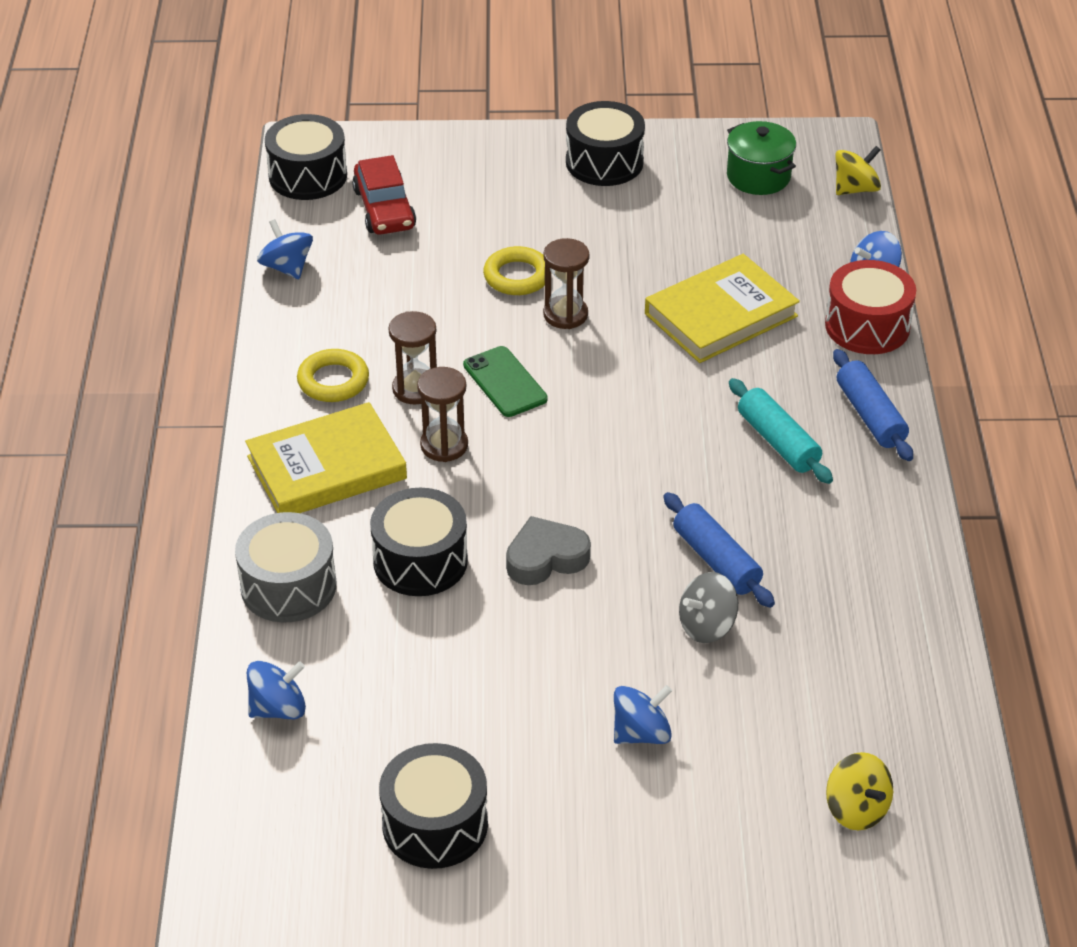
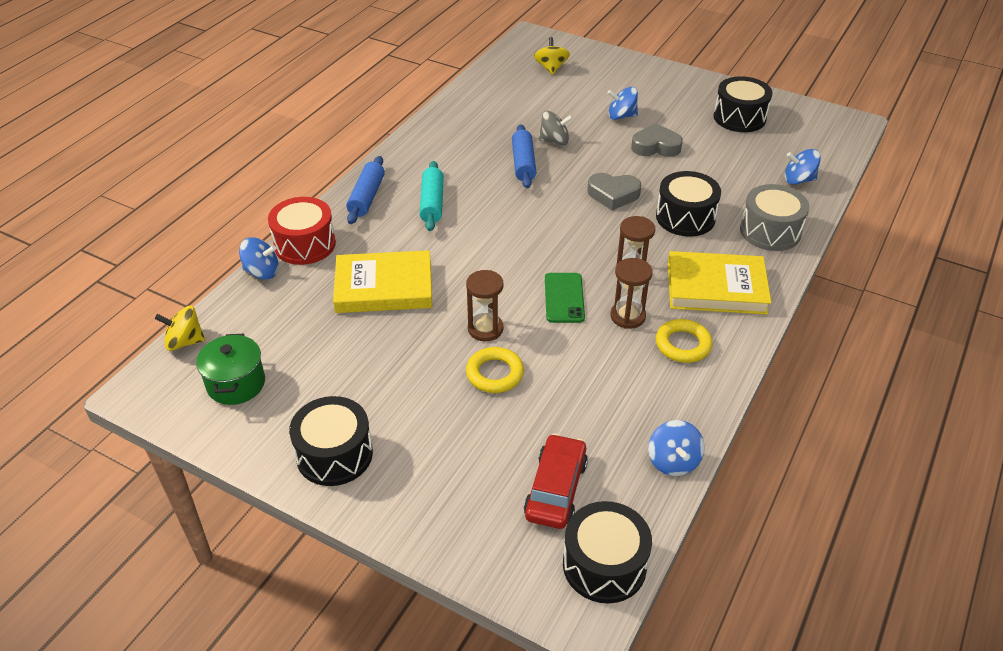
camera: 150 degrees left, 0 degrees up
(541, 684) = (655, 146): none -> grey heart

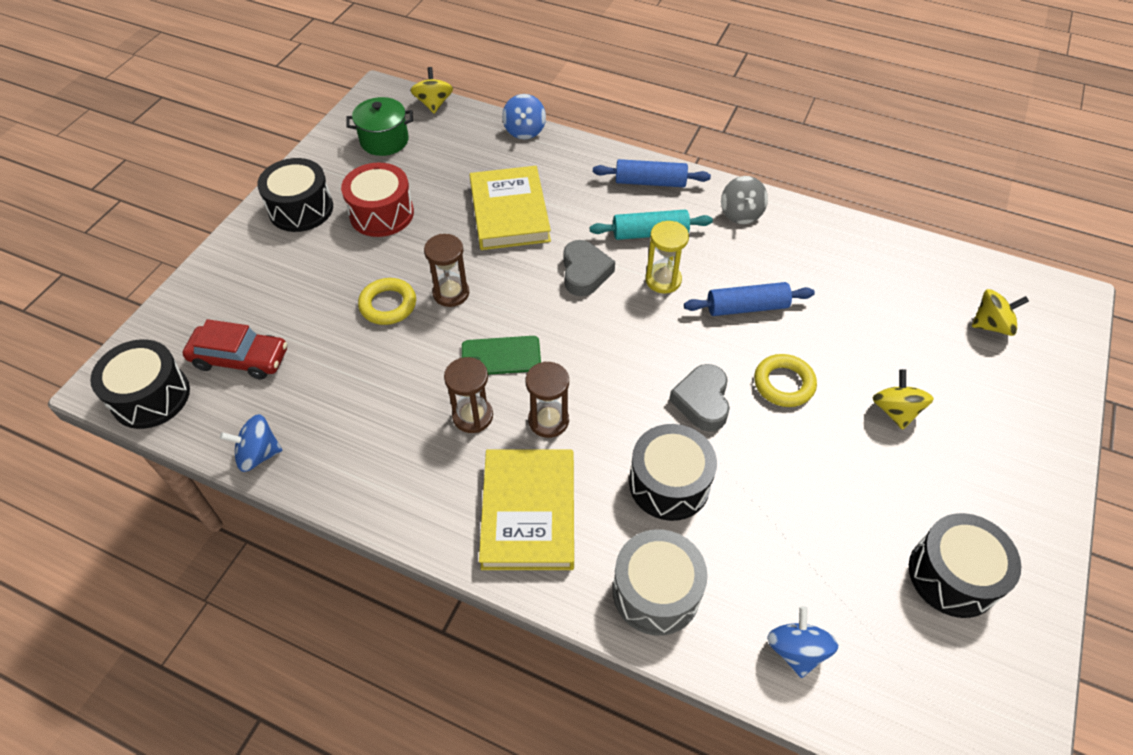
camera: 85 degrees right, 10 degrees up
(305, 244) = (567, 150): red drum -> red drum (381, 214)
(488, 201) = (663, 280): none -> yellow hourglass
(554, 141) = (806, 336): grey spinning top -> grey spinning top (741, 214)
(621, 116) = (895, 411): blue spinning top -> yellow spinning top
(655, 146) = (829, 452): grey heart -> grey heart (585, 272)
(683, 345) = (426, 470): yellow ring -> yellow ring (783, 384)

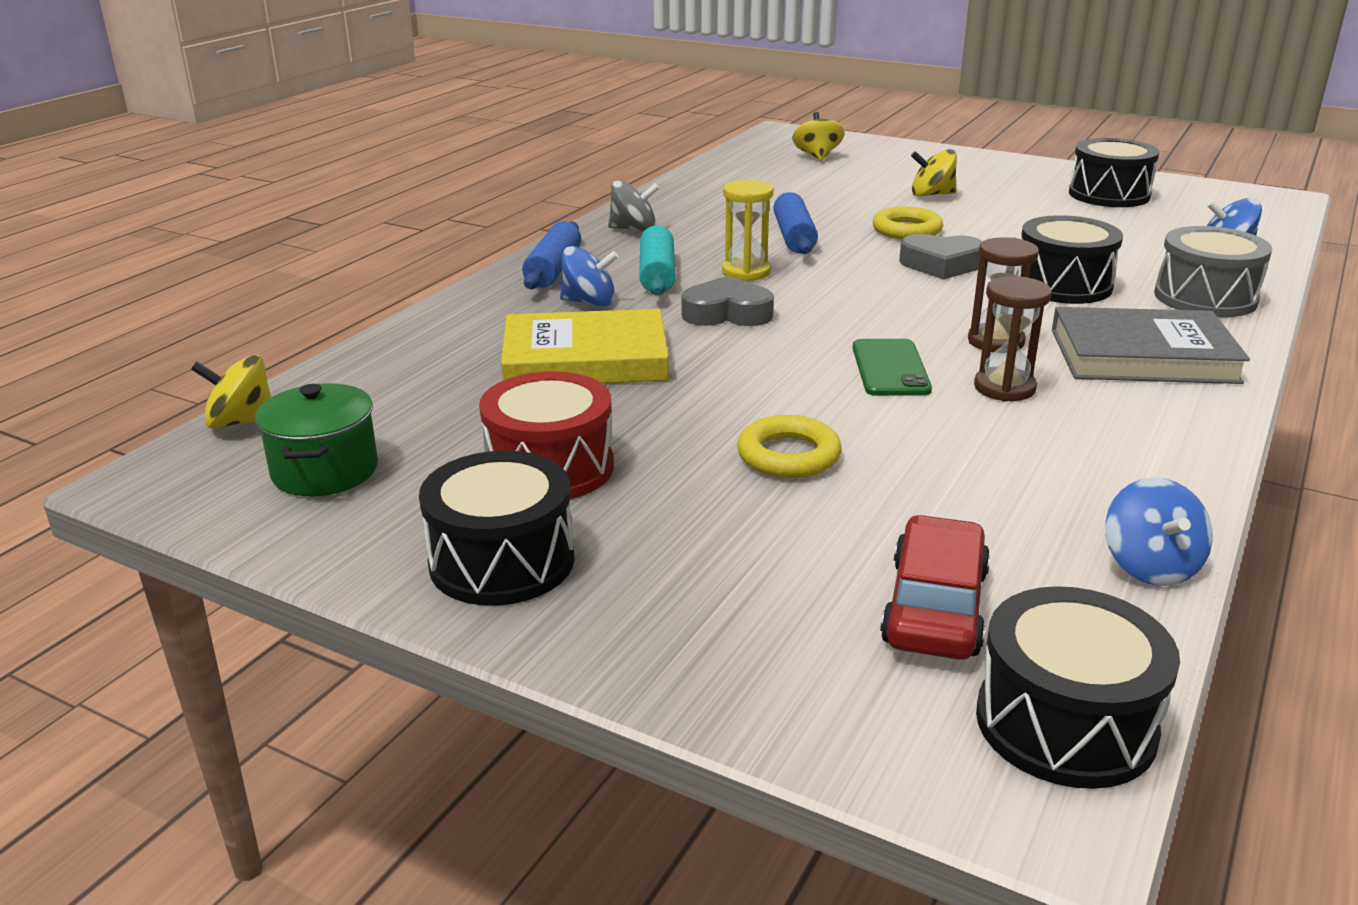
camera: 85 degrees left, 25 degrees down
(451, 293) = (763, 403): brown hourglass -> none
(524, 130) = (382, 344): blue spinning top -> blue spinning top (589, 302)
(528, 512) = (1143, 356): yellow book -> grey book

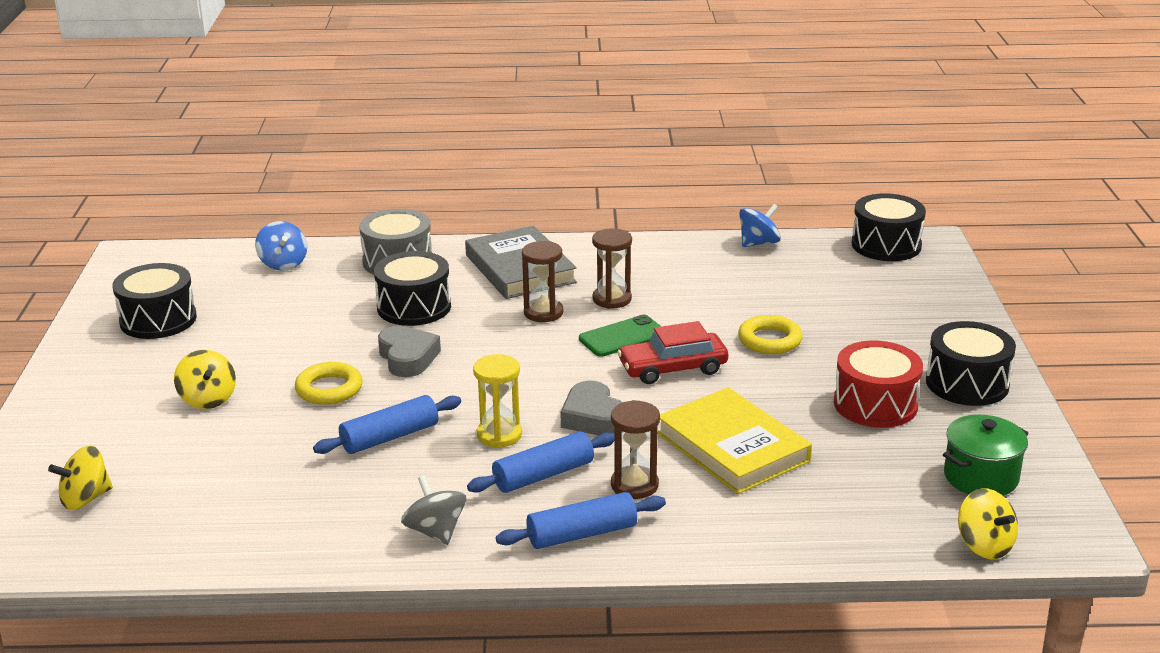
camera: 120 degrees left, 0 degrees up
(589, 302) = (634, 485): blue spinning top -> brown hourglass
(657, 274) = (543, 475): turquoise rolling pin -> blue rolling pin
(935, 607) = (850, 278): red car -> red car (673, 368)

